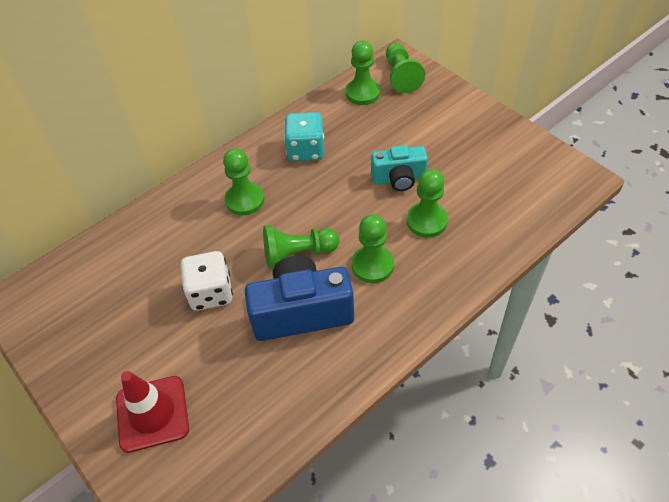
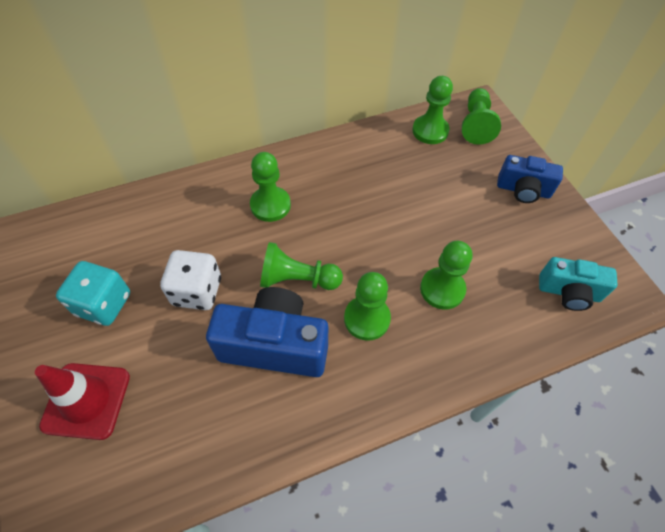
camera: 15 degrees right, 5 degrees up
(306, 150) = (350, 173): turquoise dice -> turquoise dice (104, 304)
(399, 179) = (431, 233): turquoise camera -> turquoise camera (569, 292)
(463, 120) = (523, 190): none -> blue camera

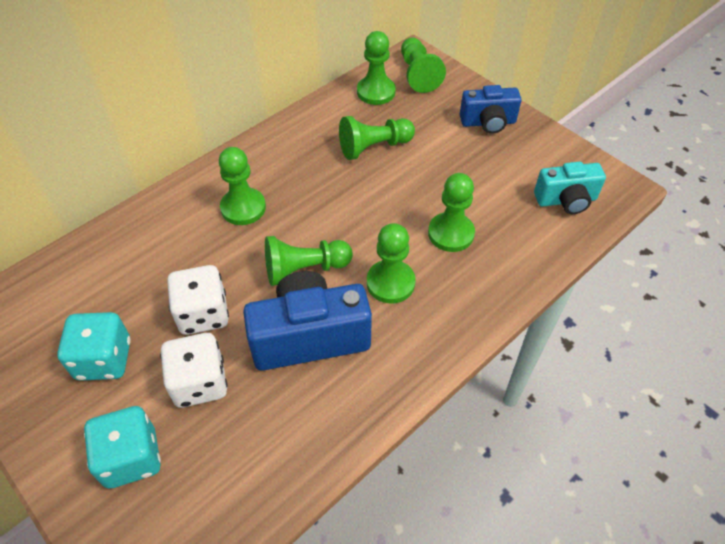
camera: 20 degrees left, 5 degrees down
(86, 400) = (131, 458): red traffic cone -> turquoise dice
(167, 353) = (200, 383): none -> white dice
(406, 183) = (374, 147): none -> green pawn

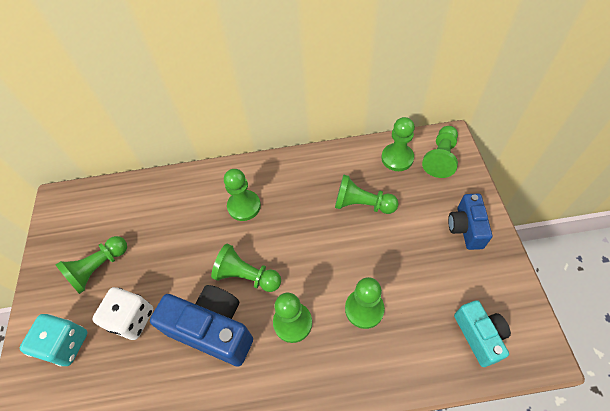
camera: 40 degrees right, 5 degrees up
(104, 359) = (99, 268): turquoise dice -> green pawn
(203, 314) = (168, 271): white dice -> none
(488, 122) = (465, 228): blue camera -> blue camera turned 60 degrees clockwise
(566, 200) = (479, 336): turquoise camera -> turquoise camera turned 135 degrees counterclockwise

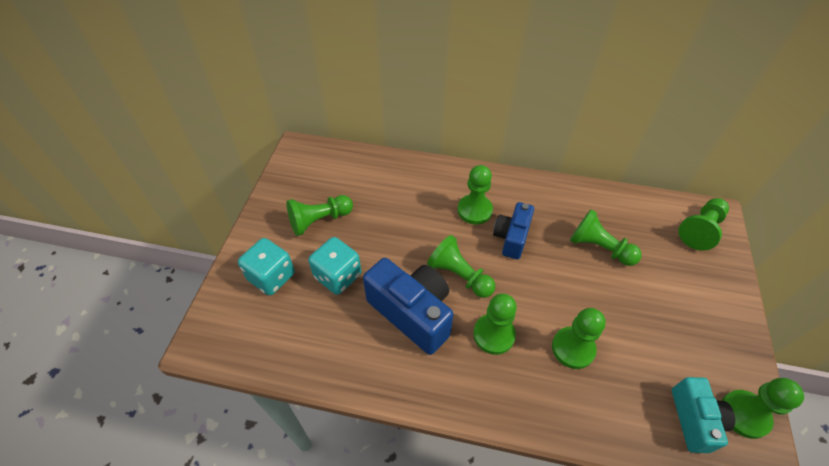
camera: 15 degrees right, 5 degrees down
(132, 319) = (338, 276): white dice -> turquoise dice
(397, 158) = (651, 215): green pawn -> green pawn (744, 414)
(465, 228) = (709, 308): blue camera -> blue camera (511, 238)

